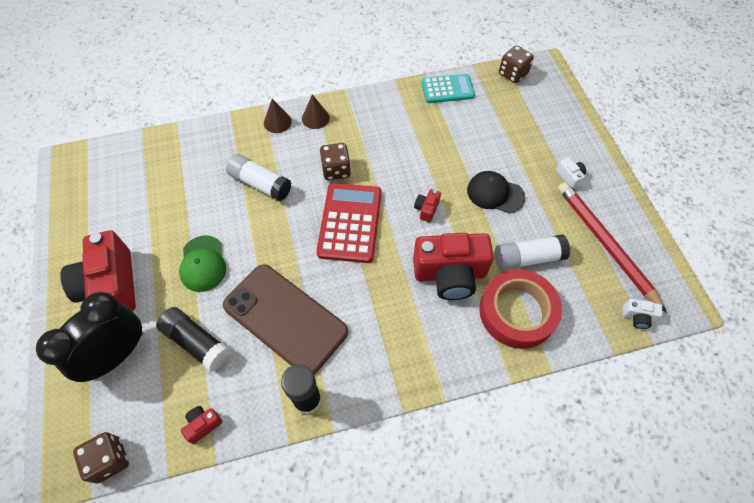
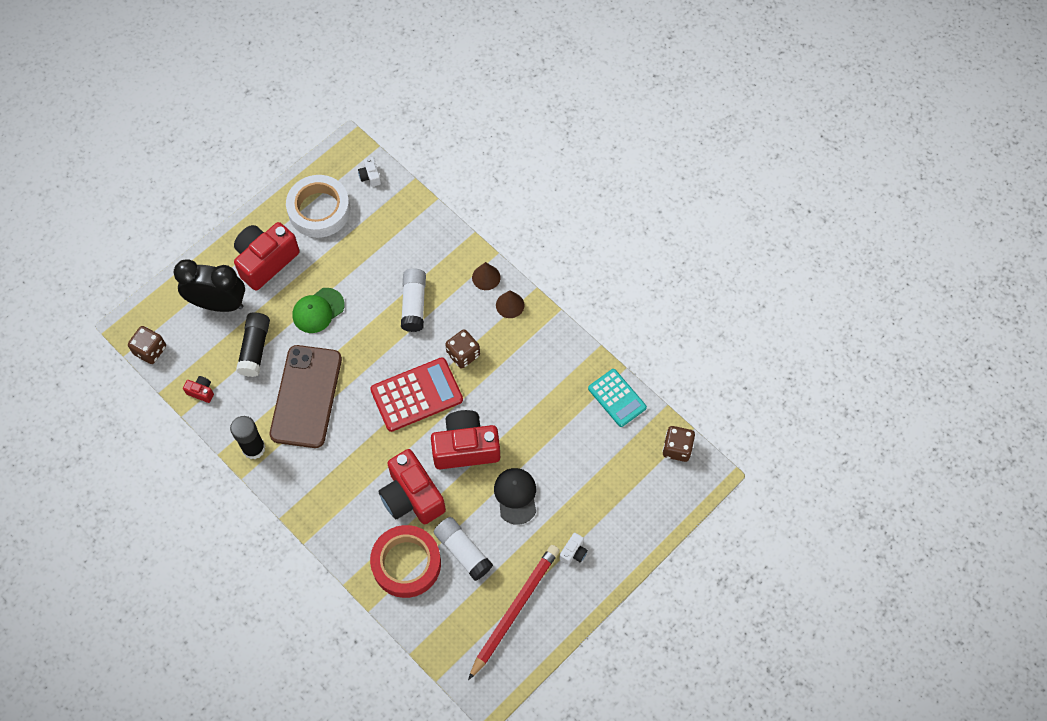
camera: 60 degrees right, 5 degrees up
(102, 213) = (319, 210): none -> white tape
(426, 209) = (465, 447): red camera -> red camera, size x2.37
(637, 317) = (454, 661): white camera -> white camera (370, 176)

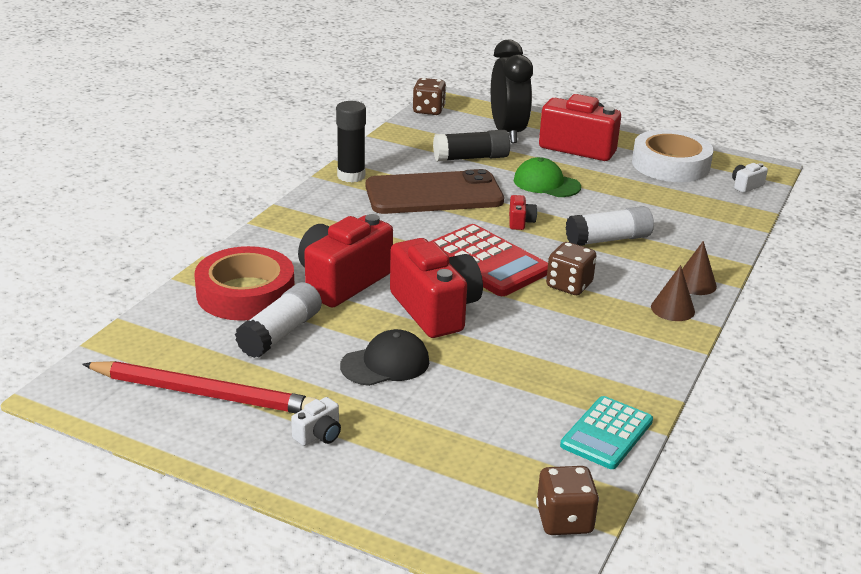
camera: 70 degrees right, 35 degrees down
(201, 392) = (400, 140): red camera -> red camera (520, 222)
(573, 552) = (319, 435): white camera -> white camera turned 60 degrees counterclockwise

